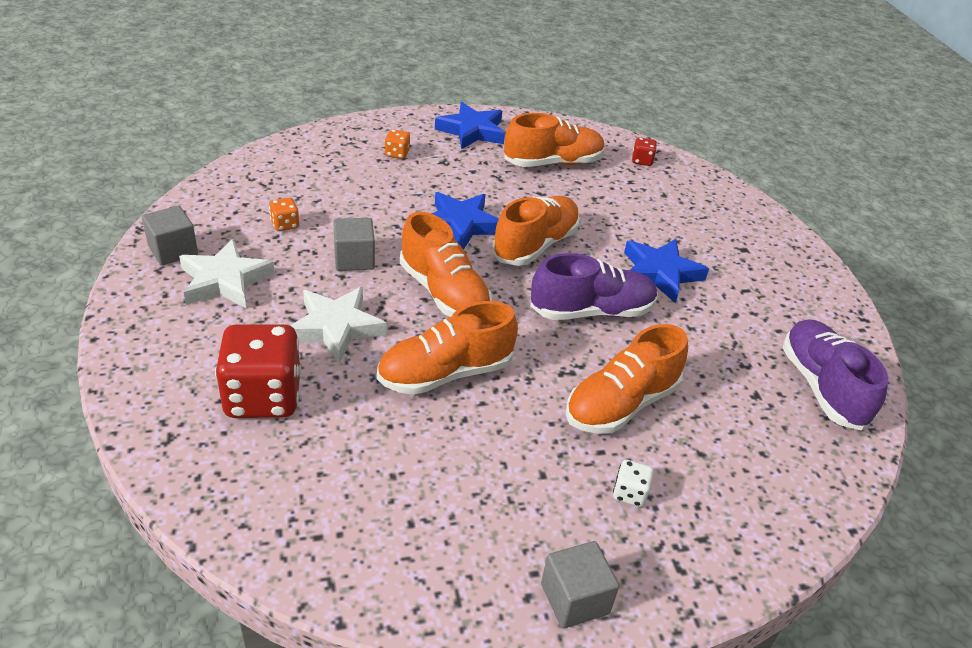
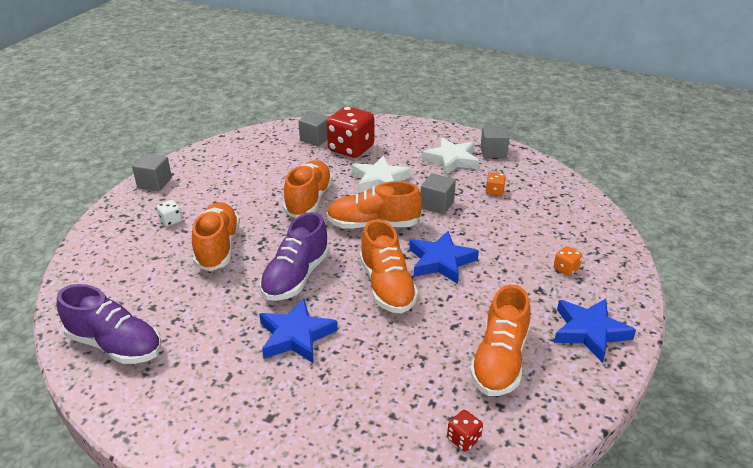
camera: 130 degrees right, 5 degrees down
(257, 460) = (315, 139): none -> grey cube

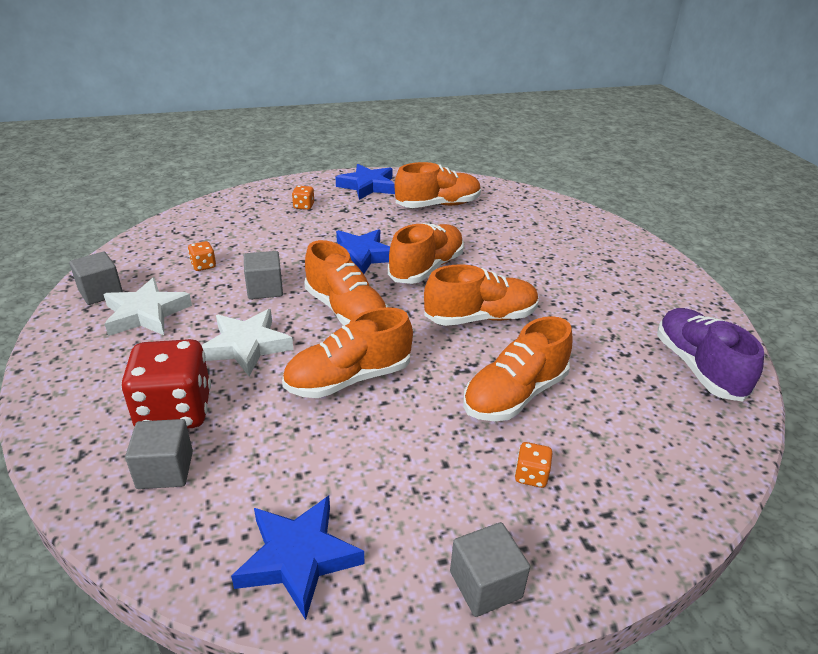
camera: 130 degrees left, 0 degrees up
(171, 221) = (531, 475): white dice -> orange dice
(296, 277) = (480, 318): purple shoe -> orange shoe
(296, 336) = (538, 283): blue star -> blue star (298, 558)
(463, 439) = (513, 199): red dice -> none

